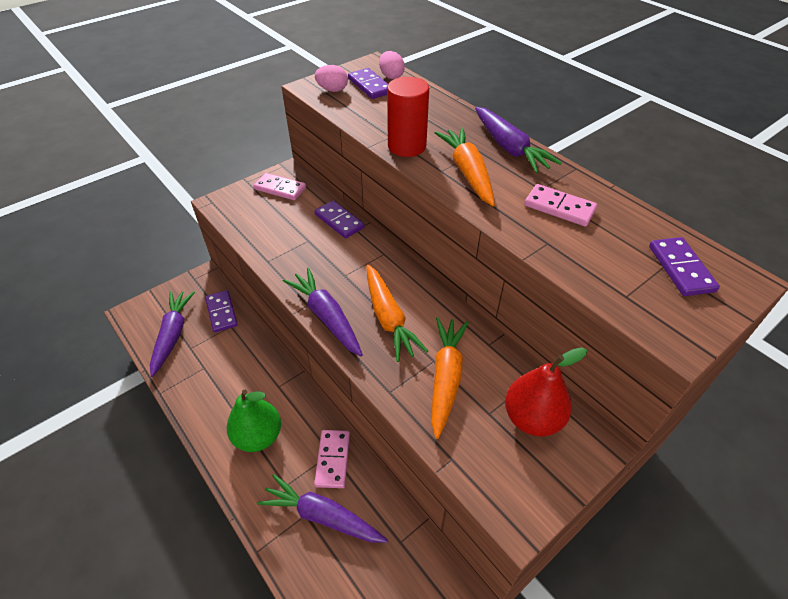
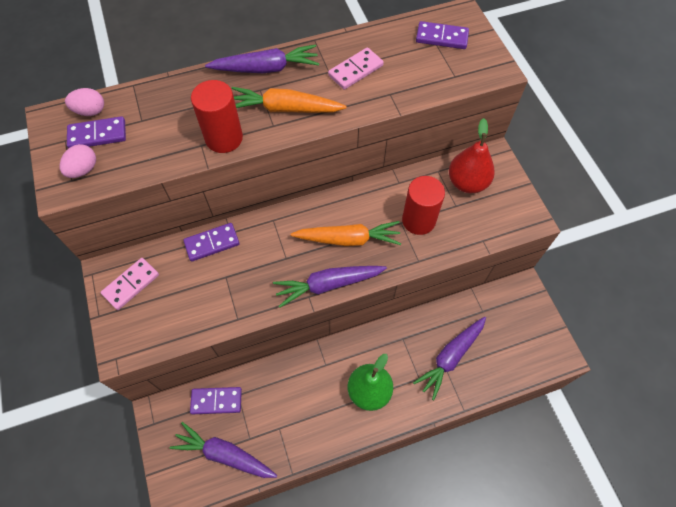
camera: 70 degrees left, 15 degrees up
(333, 459) = (408, 338): pink domino -> none
(446, 378) = (418, 220): orange carrot -> red cylinder

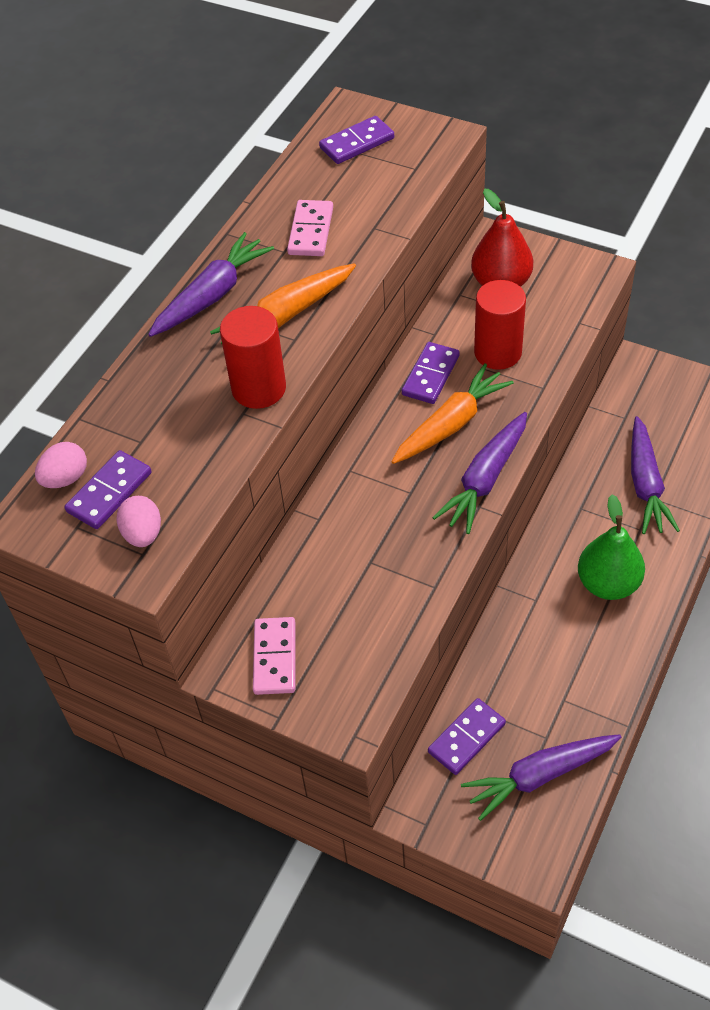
camera: 40 degrees left, 10 degrees down
(212, 243) = (312, 545): purple domino -> purple domino (431, 375)

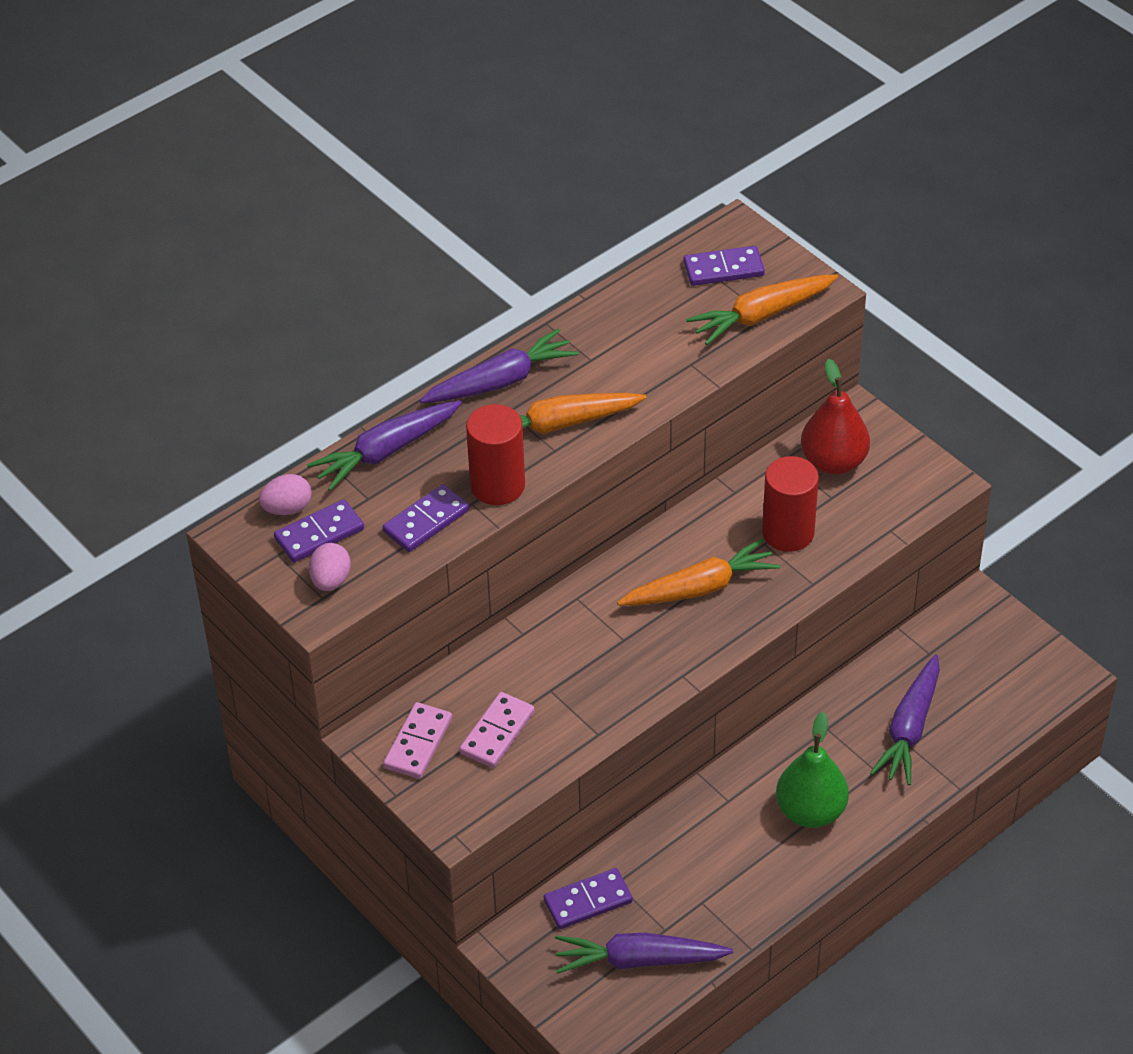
camera: 20 degrees right, 5 degrees down
(310, 231) = (627, 347): pink domino -> pink domino (497, 732)
(411, 170) = (761, 316): none -> orange carrot
(431, 375) = (707, 533): purple domino -> purple domino (426, 521)
(485, 480) = (702, 653): purple carrot -> purple carrot (386, 452)

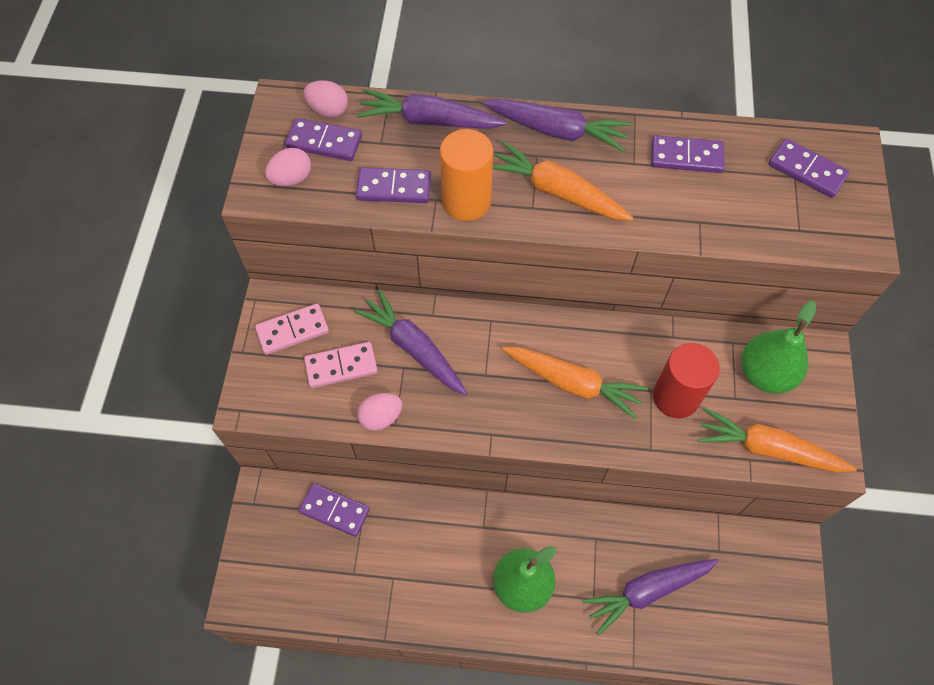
camera: 45 degrees right, 15 degrees up
(497, 485) = (466, 201): red cylinder -> orange cylinder
(580, 739) = (381, 417): none -> pink egg
(624, 325) = (686, 157): none -> purple domino
(639, 960) = (317, 578): purple carrot -> purple carrot (413, 348)
(761, 316) = (795, 227): orange carrot -> orange carrot (768, 449)
(833, 462) = (765, 374): red pear -> green pear

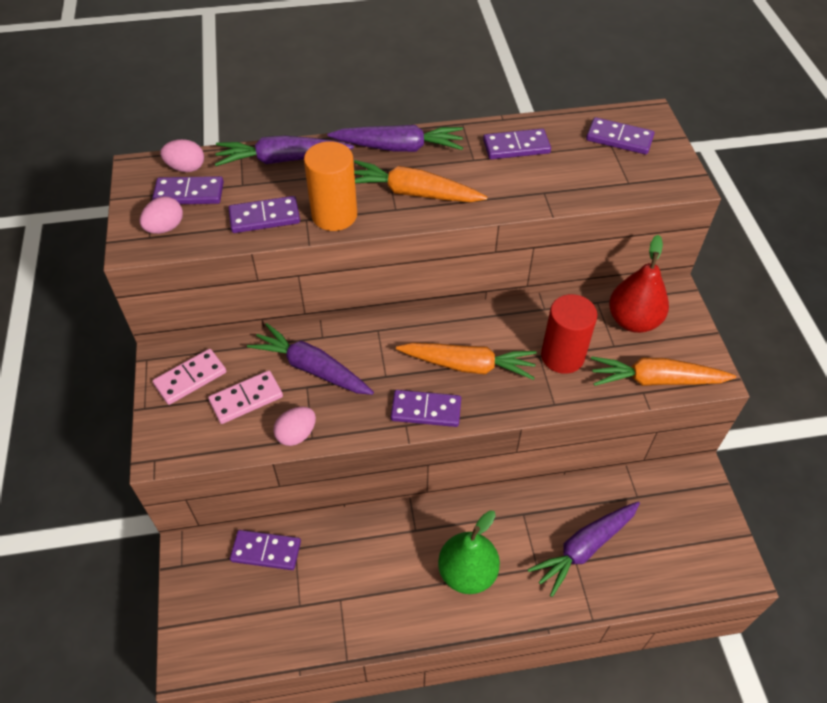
camera: 15 degrees left, 10 degrees down
(516, 423) = (426, 410): none -> purple domino
(765, 374) = (633, 321): green pear -> red pear

